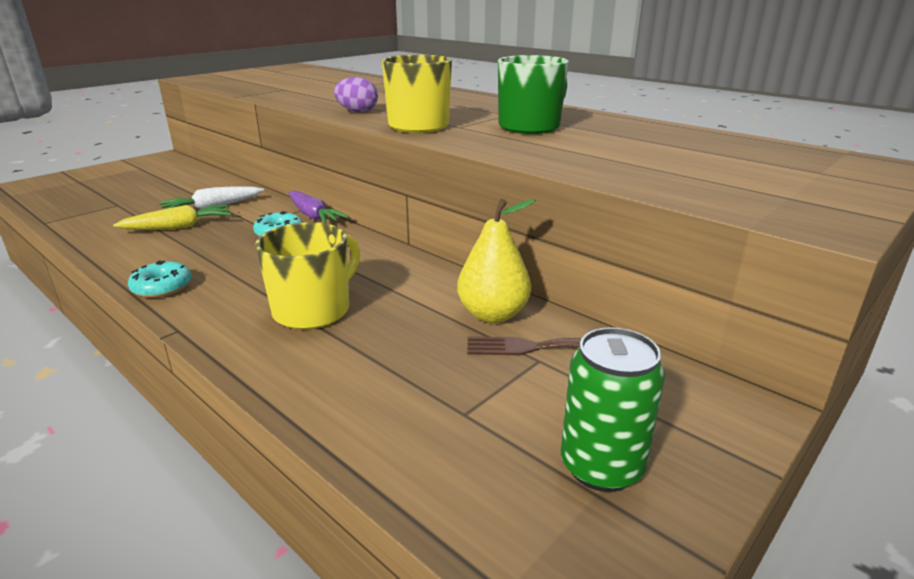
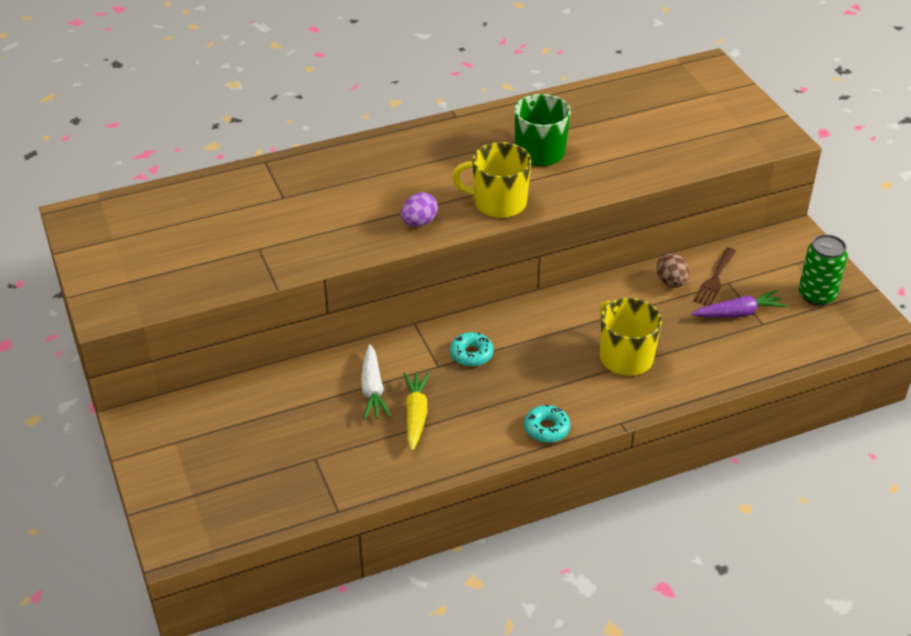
camera: 65 degrees left, 15 degrees up
(313, 216) = (442, 328): purple carrot -> purple carrot (738, 313)
(493, 314) = (671, 282): yellow pear -> brown egg

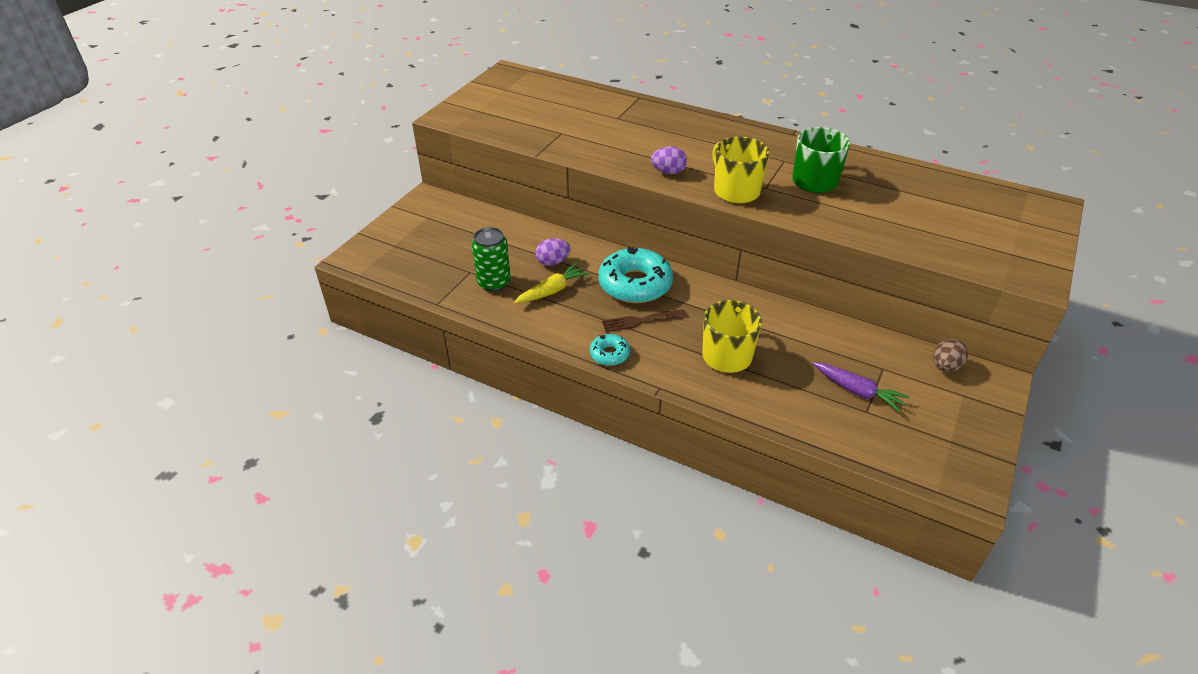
camera: 50 degrees right, 0 degrees up
(372, 389) = (553, 262): white carrot -> purple egg
(471, 354) = (635, 284): turquoise donut -> turquoise donut, size x2.02
(671, 282) = (837, 338): brown egg -> brown egg (945, 366)
(715, 279) = (875, 359): brown fork -> brown fork (640, 321)
(816, 295) = (947, 427): green can -> green can (494, 283)

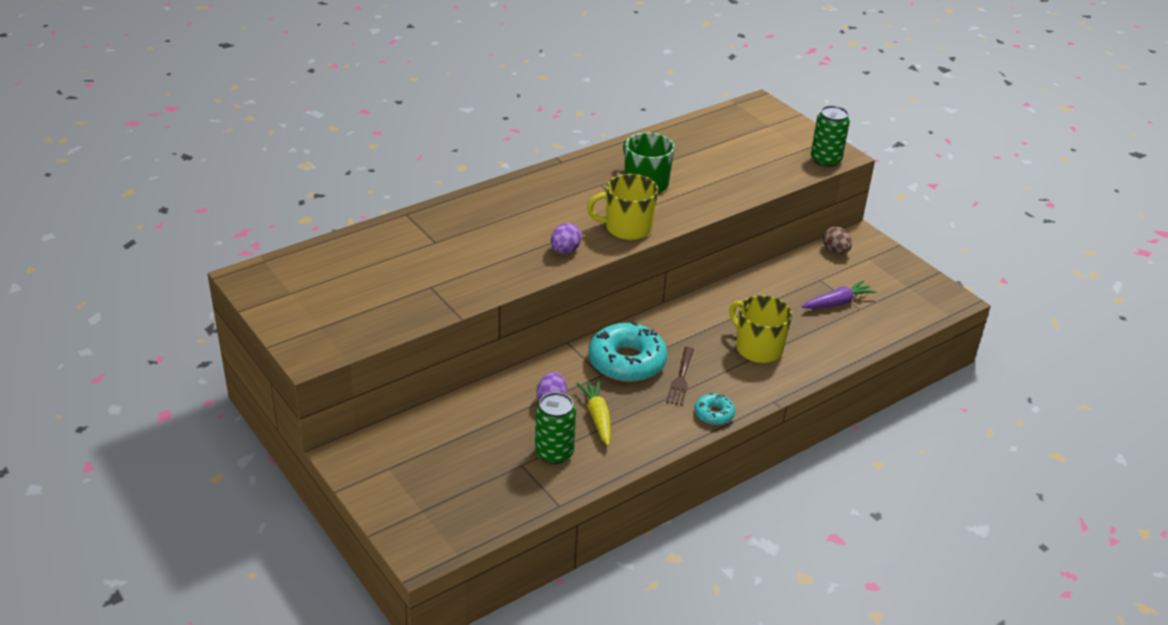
camera: 65 degrees left, 5 degrees down
(1010, 273) = (825, 160): none -> green can

